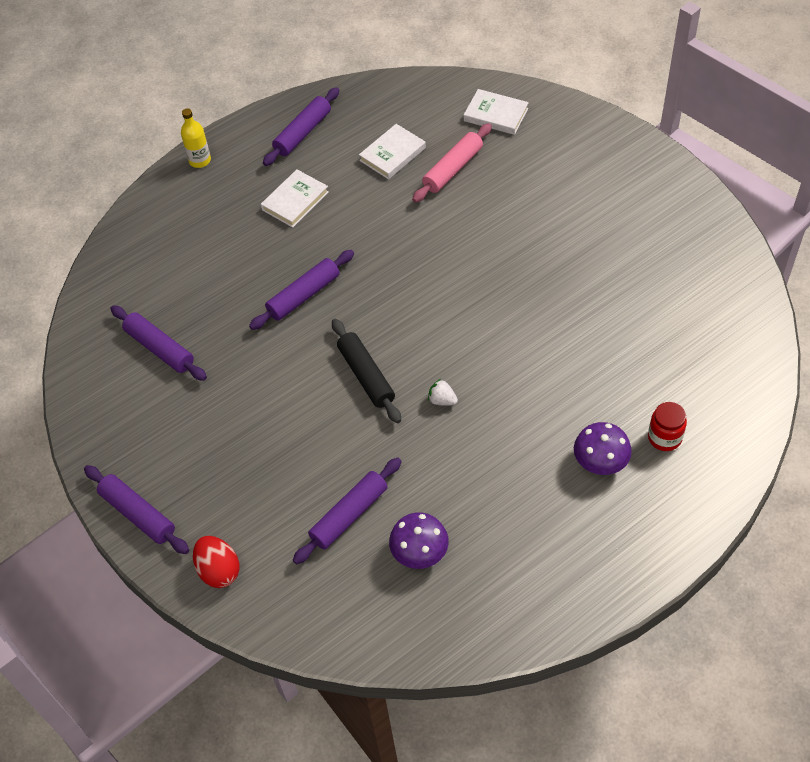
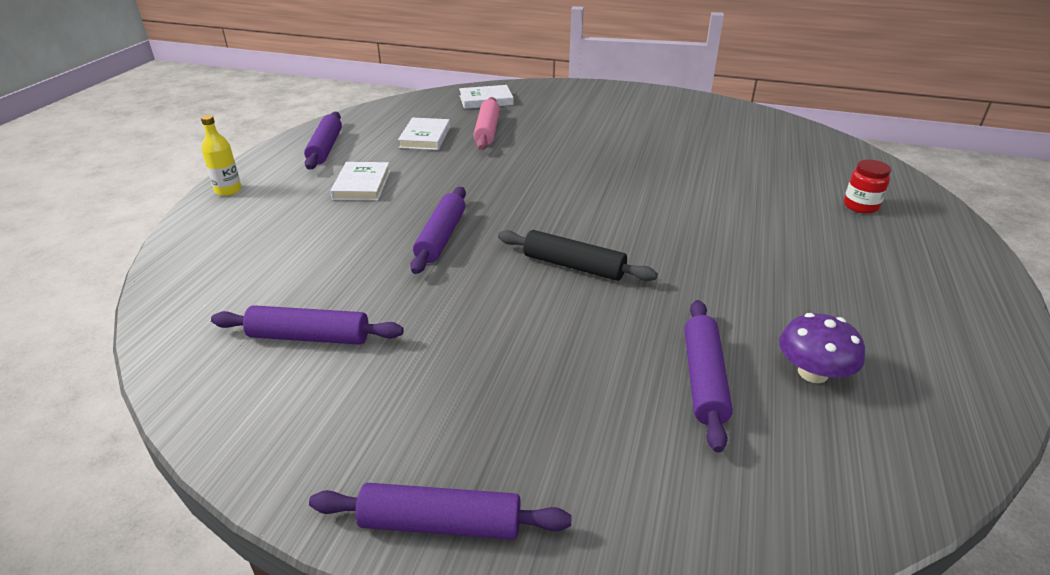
camera: 40 degrees left, 20 degrees down
(219, 570) = (628, 525): red egg -> none
(442, 400) = (665, 254): white strawberry -> none
(600, 461) = (844, 237): purple mushroom -> none

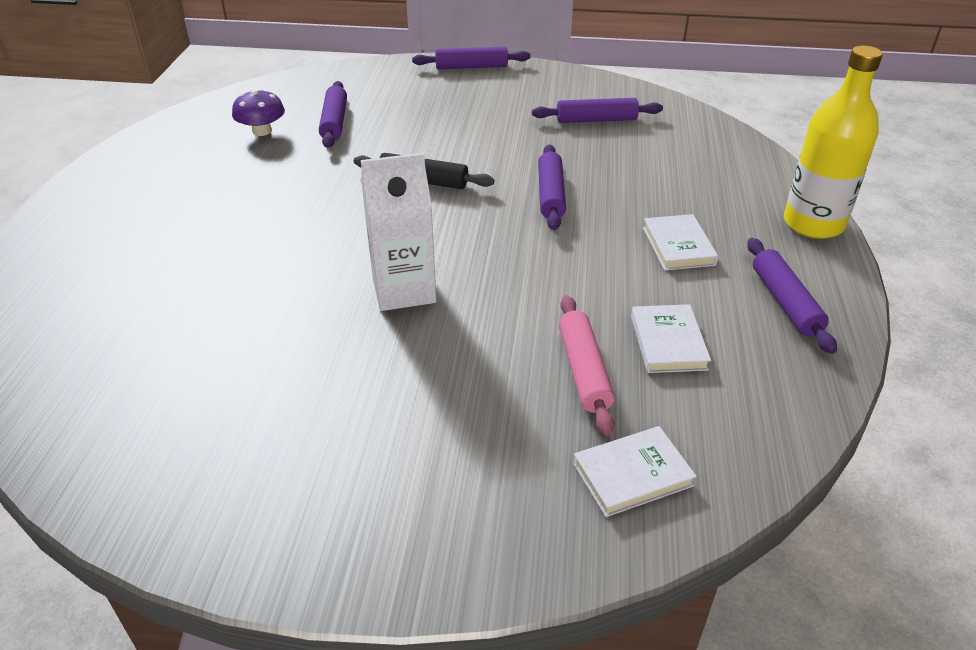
camera: 170 degrees right, 5 degrees up
(228, 190) = (813, 224): yellow bottle -> yellow bottle, size x2.09
(598, 176) = (404, 290): none -> white carton
(860, 206) = (100, 276): red jar -> none

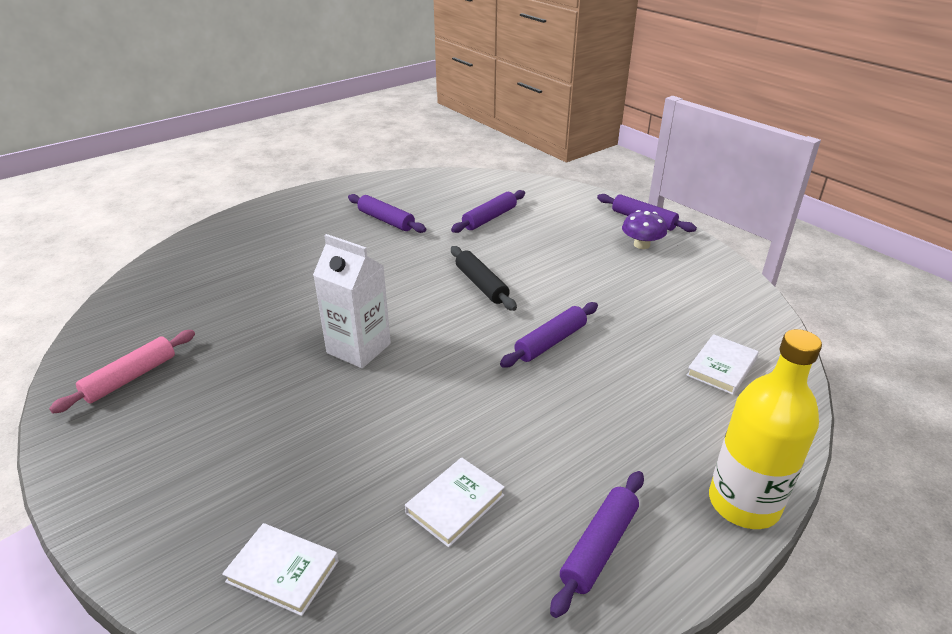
camera: 45 degrees right, 5 degrees down
(262, 131) = (440, 204): purple mushroom -> purple mushroom (641, 245)
(584, 370) = (370, 478): pink rolling pin -> pink rolling pin (131, 378)
(596, 120) = (680, 305): purple rolling pin -> purple rolling pin (386, 220)
(678, 246) = (584, 440): white book -> white book (721, 367)

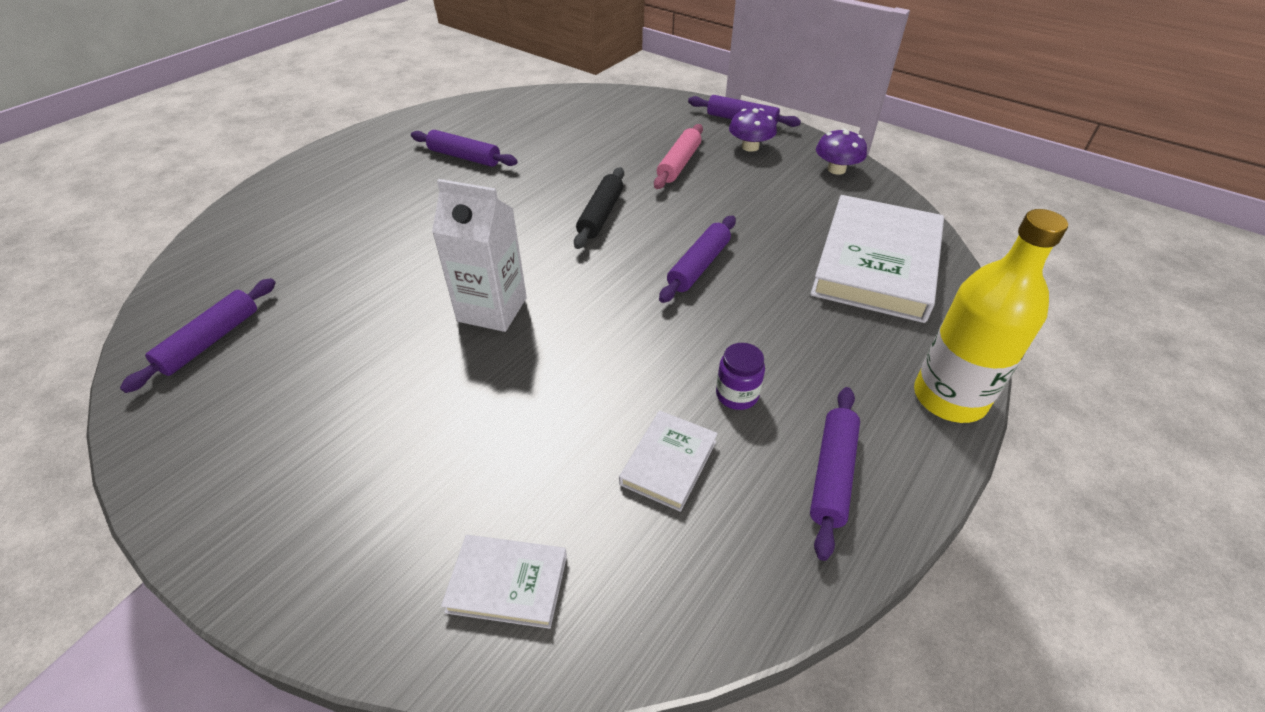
camera: 15 degrees left, 10 degrees up
(131, 378) = (223, 395): pink rolling pin -> pink rolling pin (679, 164)
(481, 285) = (600, 215): black rolling pin -> black rolling pin turned 60 degrees clockwise
(489, 218) = (580, 139): purple rolling pin -> purple rolling pin (210, 341)
(539, 459) = (737, 395): none -> purple jar
(717, 276) = (836, 169): none -> purple mushroom
(721, 367) = (876, 263): white book -> white book, size x2.14

